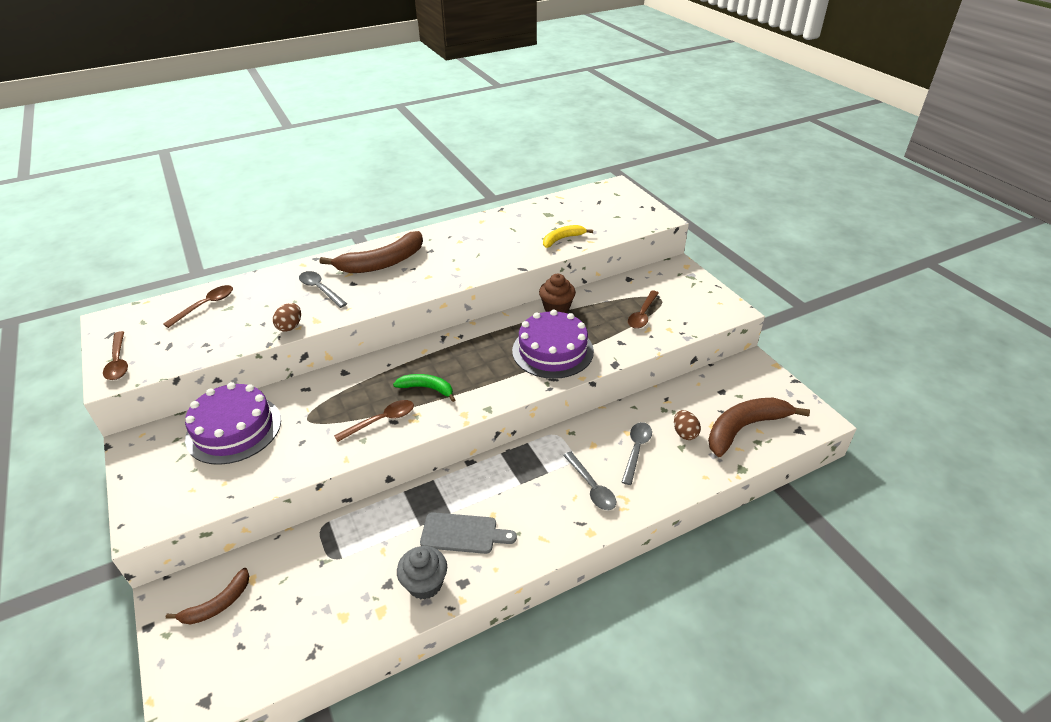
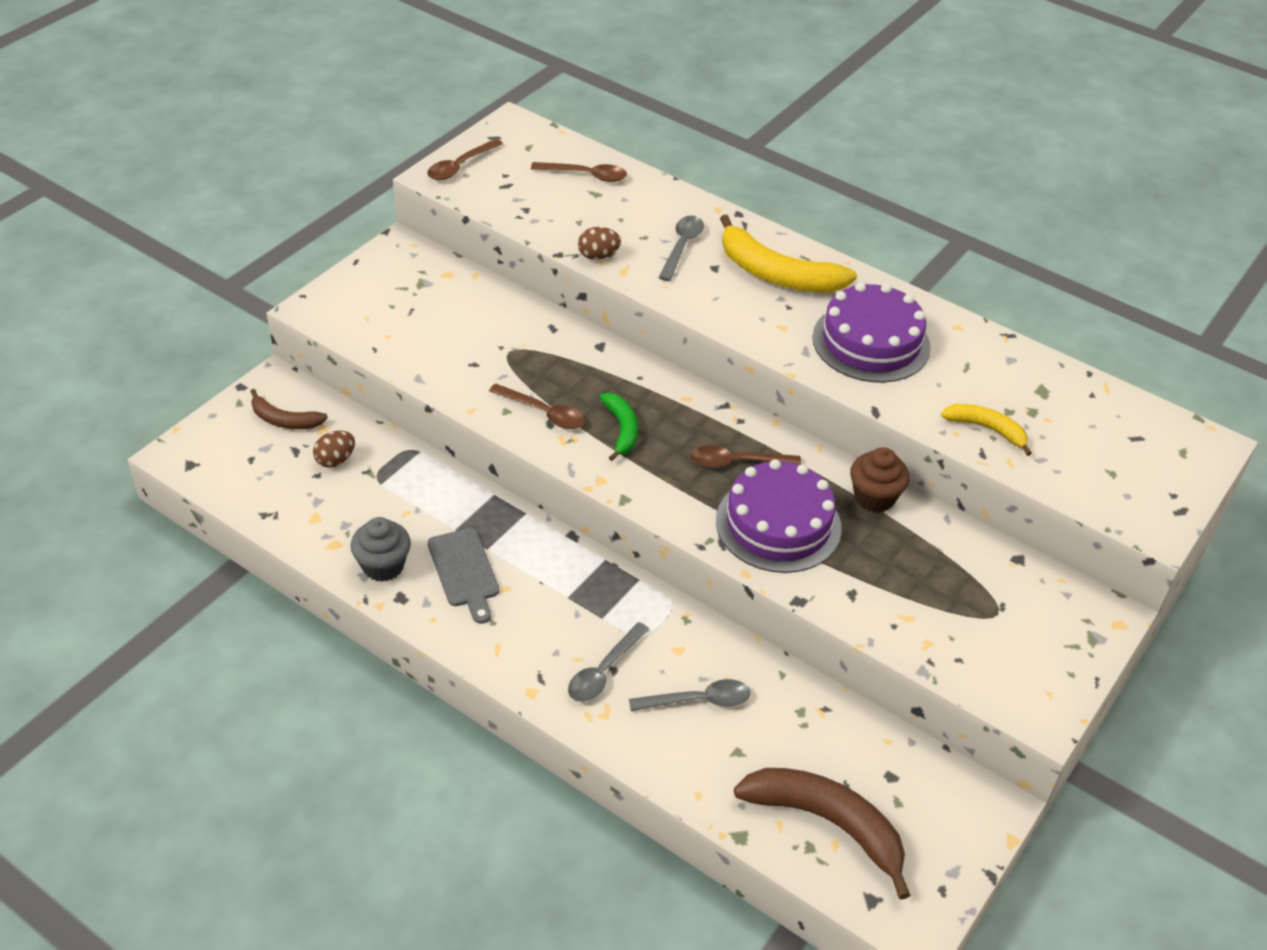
camera: 60 degrees right, 5 degrees up
(234, 429) = (460, 304): purple cake -> purple cake (871, 342)
(382, 263) = (776, 274): brown banana -> yellow banana
(642, 315) = (937, 601): brown spoon -> brown spoon (736, 462)
(684, 433) = (767, 749): brown egg -> brown egg (335, 460)

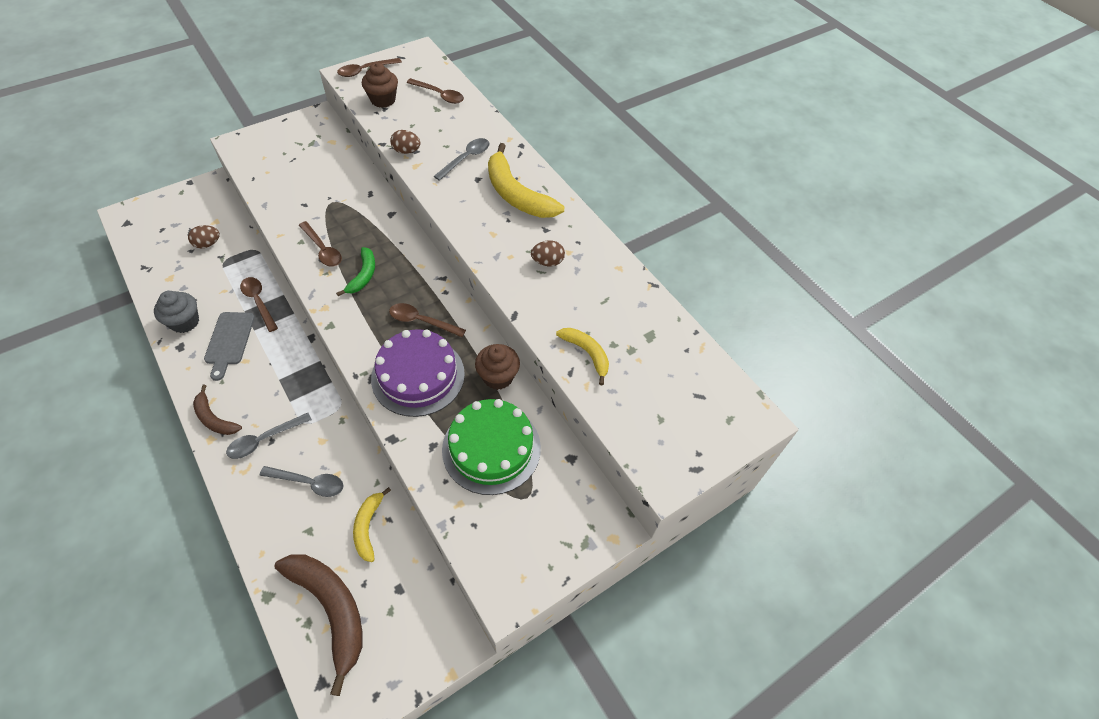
camera: 20 degrees right, 10 degrees up
(284, 420) = (198, 210): brown banana -> brown banana (214, 418)
(467, 512) = (258, 302): none -> brown spoon
(515, 199) = (383, 100): none -> brown cupcake
(807, 724) = (368, 527): none -> yellow banana
(871, 342) = (547, 262): purple cake -> brown egg
(922, 576) = (491, 448): none -> green cake

